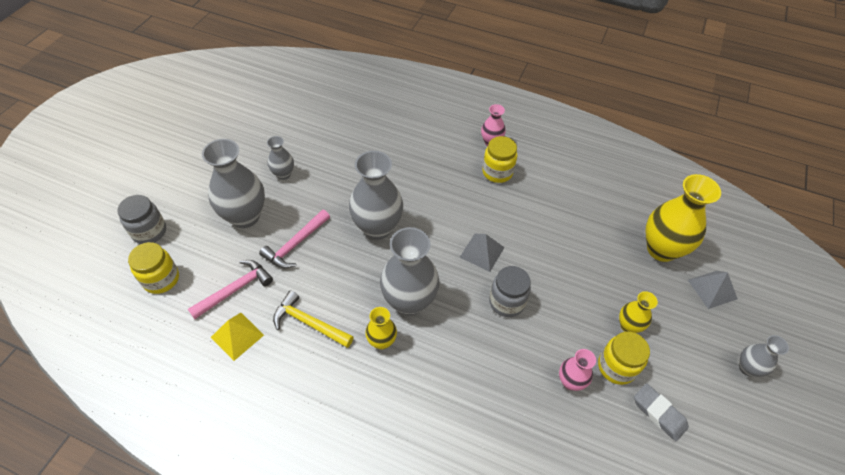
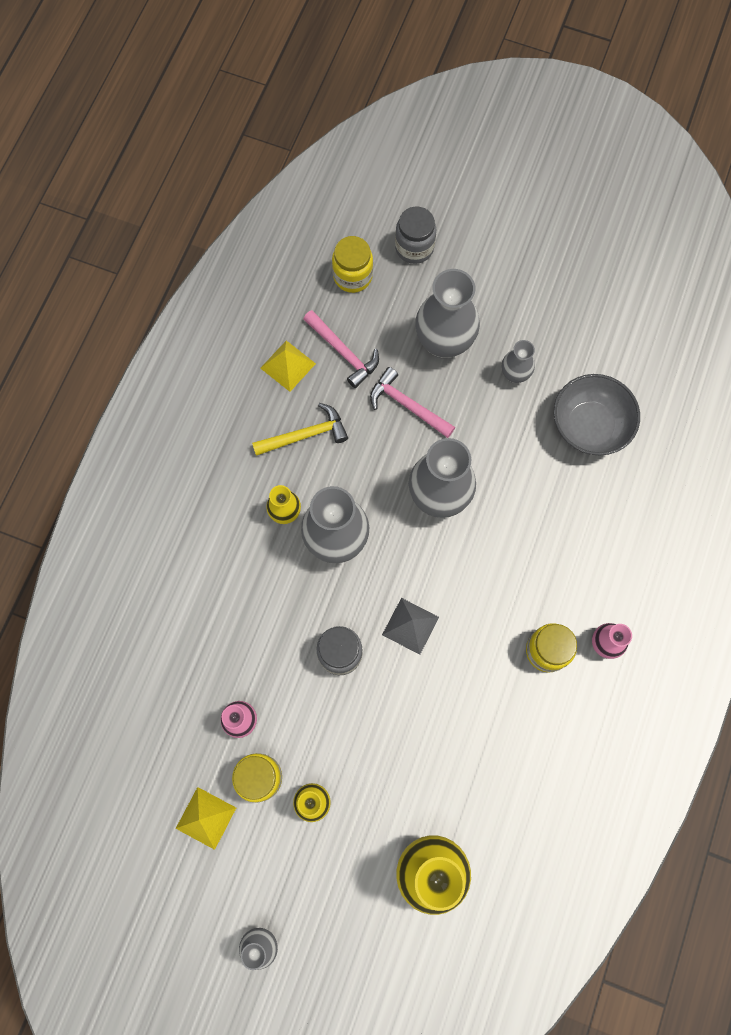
camera: 90 degrees right, 20 degrees up
(309, 323) = (305, 435): yellow hammer -> yellow hammer turned 45 degrees clockwise
(333, 136) = (589, 426): none -> grey bowl
(659, 413) = (206, 818): grey eraser -> yellow pyramid
(712, 289) = (371, 928): grey pyramid -> none

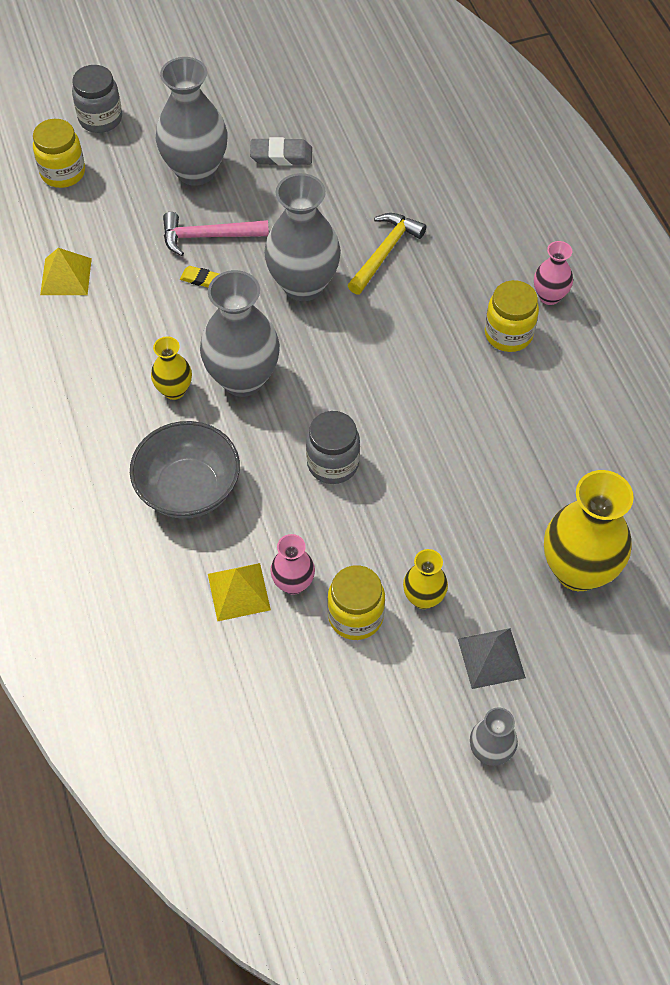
camera: 40 degrees left, 15 degrees down
(206, 818) = (337, 689): yellow pyramid -> yellow pyramid (238, 592)
(305, 435) = (134, 318): yellow hammer -> yellow hammer (384, 252)
(343, 352) = (109, 234): pink hammer -> none
(373, 436) = (200, 279): none -> yellow eraser
(410, 626) = (374, 398): grey pyramid -> grey pyramid (491, 658)
(514, 374) = (281, 155): grey vase -> grey eraser
(589, 426) = (380, 152): grey bowl -> grey bowl (188, 489)

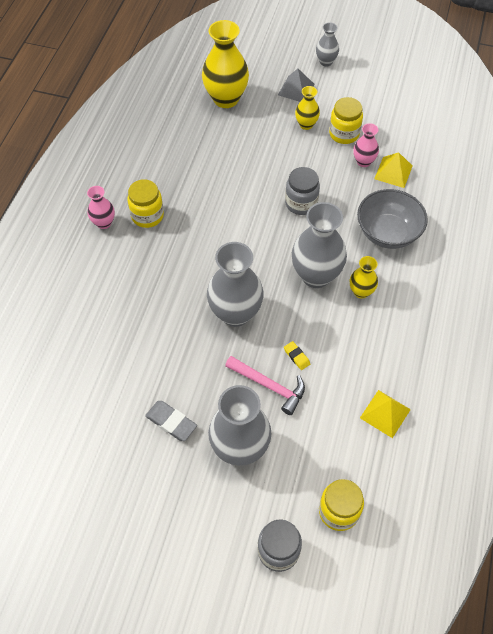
camera: 145 degrees left, 0 degrees up
(384, 252) = (168, 305): yellow hammer -> none

